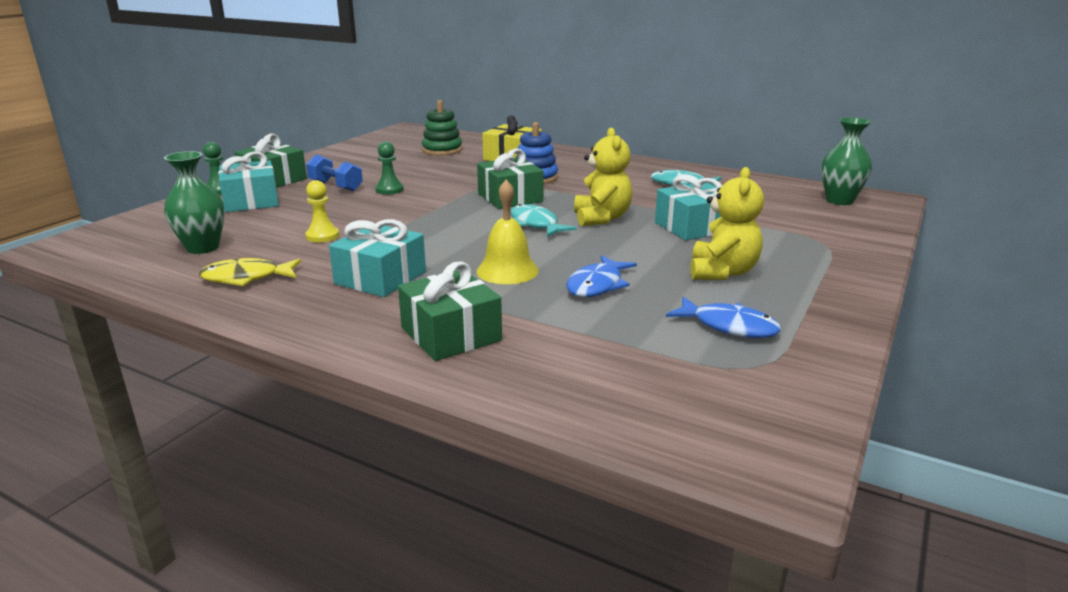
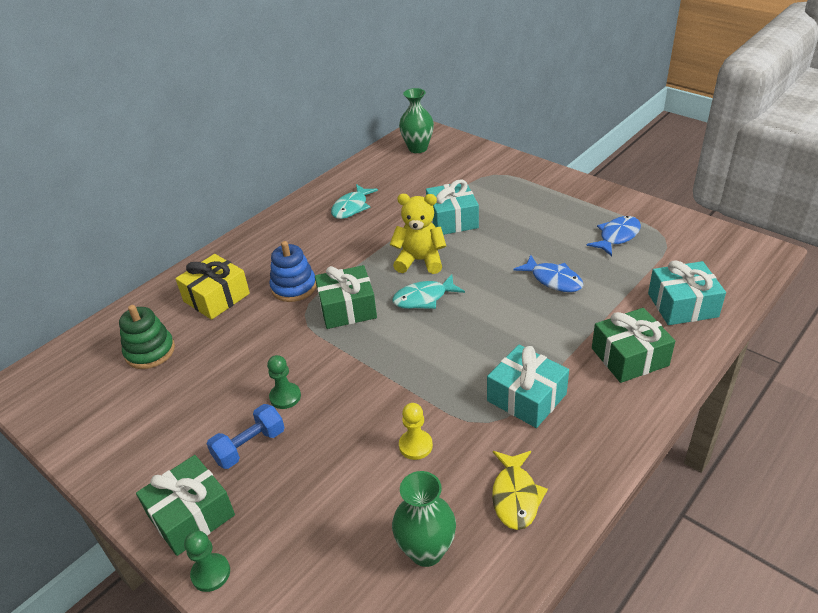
camera: 75 degrees left, 15 degrees up
(251, 201) = (273, 528): turquoise gift -> turquoise gift (682, 305)
(507, 271) = (521, 322): yellow bell -> none
(722, 272) = (537, 223): yellow teddy bear -> none

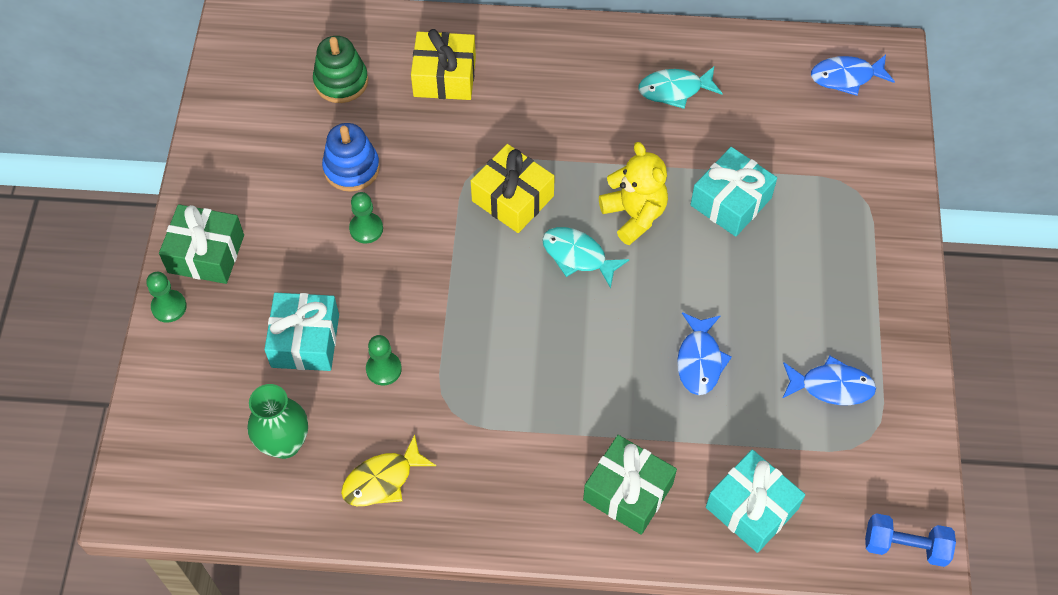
camera: 50 degrees right, 20 degrees up
(249, 446) = (296, 242): blue dumbbell -> blue dumbbell (905, 546)
(294, 287) = (507, 130): blue stacking toy -> blue stacking toy (351, 168)
(347, 308) = (512, 198): green gift -> yellow gift
(415, 446) = (383, 369): yellow pawn -> green pawn
(417, 148) = (846, 77): green vase -> blue fish
(526, 397) = (504, 427): turquoise gift -> turquoise gift (305, 340)

